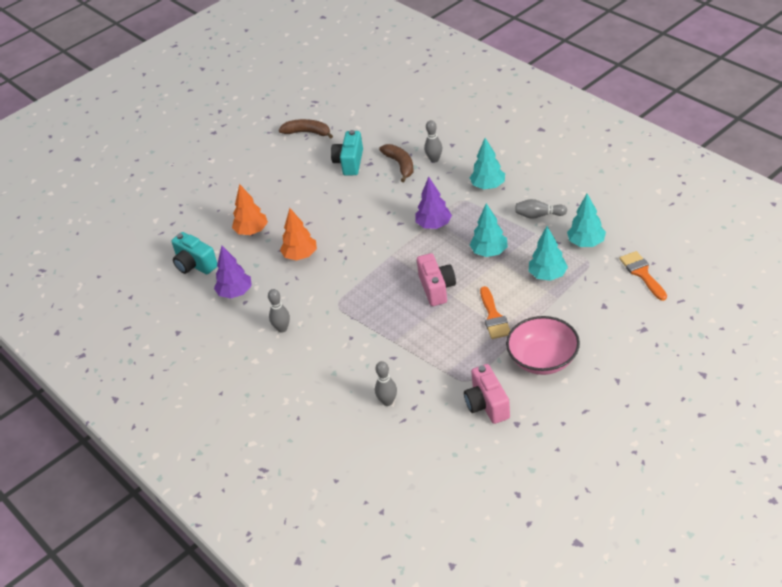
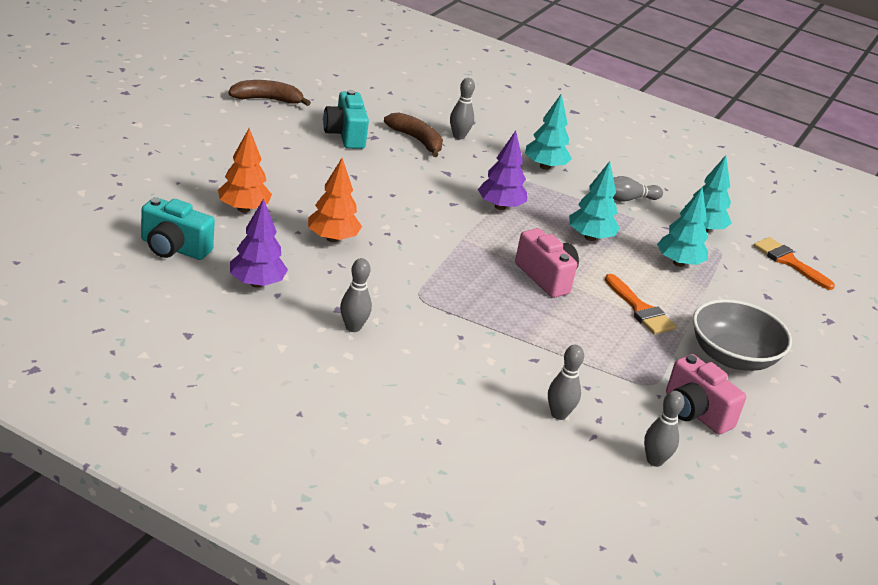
camera: 30 degrees left, 10 degrees down
(436, 441) = (654, 461): none -> grey bowling pin
(543, 359) = (732, 357): pink bowl -> grey bowl

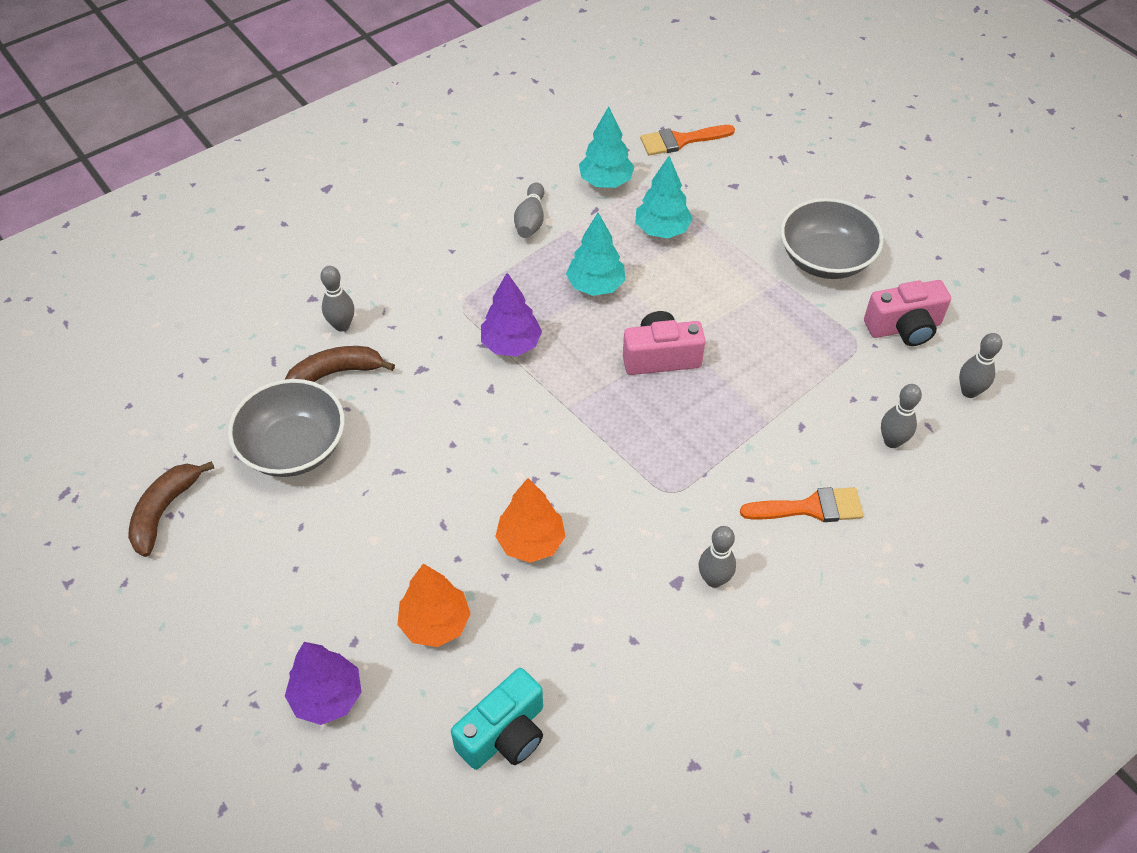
camera: 60 degrees left, 20 degrees up
(257, 283) = (605, 656): purple tree -> purple tree (327, 697)
(345, 135) = (294, 447): turquoise camera -> grey bowl
(545, 167) = (440, 267): turquoise tree -> none
(640, 309) = (735, 298): orange brush -> orange brush (810, 507)

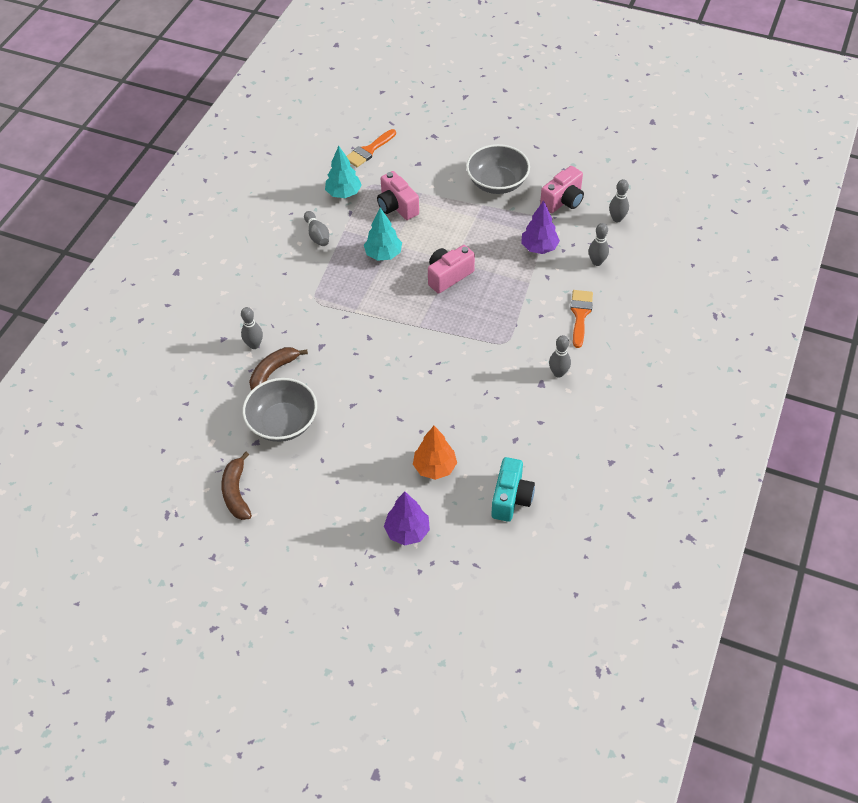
camera: 30 degrees left, 0 degrees up
(511, 344) = (361, 308): purple tree -> purple tree (539, 248)
(531, 542) = (453, 403): orange tree -> none
(662, 230) = (397, 206): turquoise tree -> pink camera
(810, 507) = (580, 314): orange brush -> orange brush turned 45 degrees counterclockwise

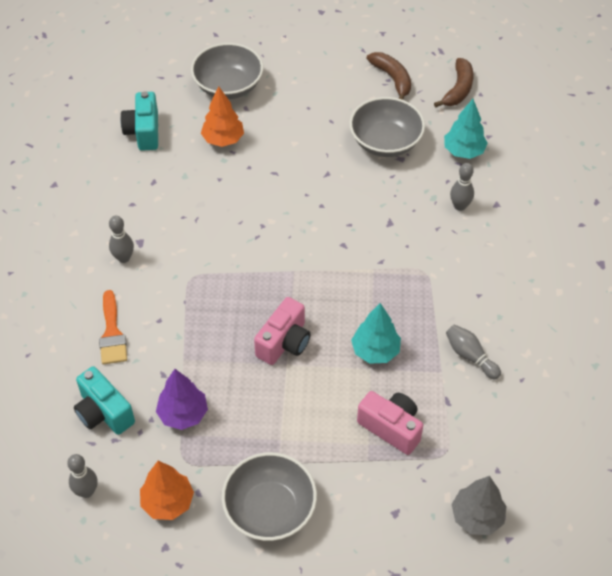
camera: 160 degrees right, 0 degrees up
(273, 372) = (423, 184): brown banana -> brown banana (458, 89)
(343, 193) = (472, 429): turquoise tree -> turquoise tree (463, 151)
(369, 150) = (477, 516): orange brush -> grey tree
(407, 531) = (228, 86): purple tree -> grey bowl
(563, 201) = (168, 502): pink camera -> orange tree
(597, 262) = (104, 412): grey bowling pin -> turquoise camera

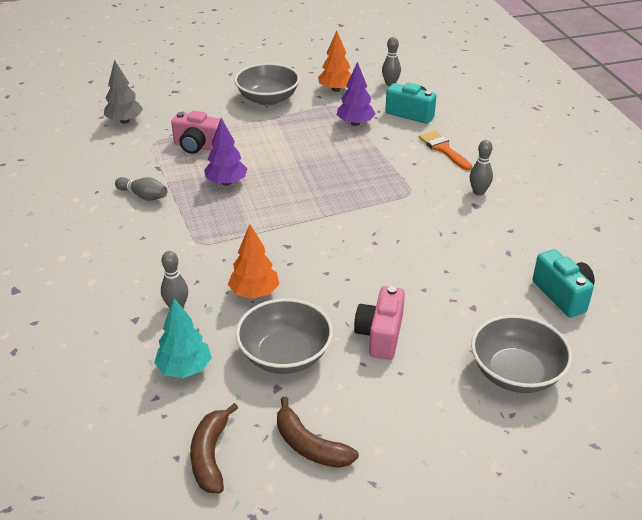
camera: 160 degrees right, 15 degrees down
(223, 139) = (472, 309): orange tree -> orange tree (254, 293)
(284, 342) = (304, 172): pink camera -> pink camera (380, 335)
(375, 351) = (226, 182): turquoise tree -> purple tree

